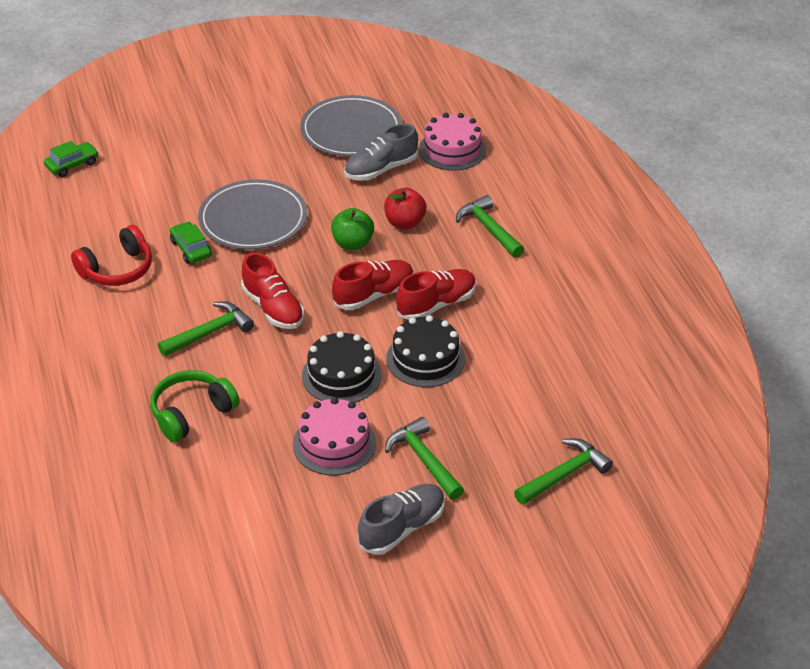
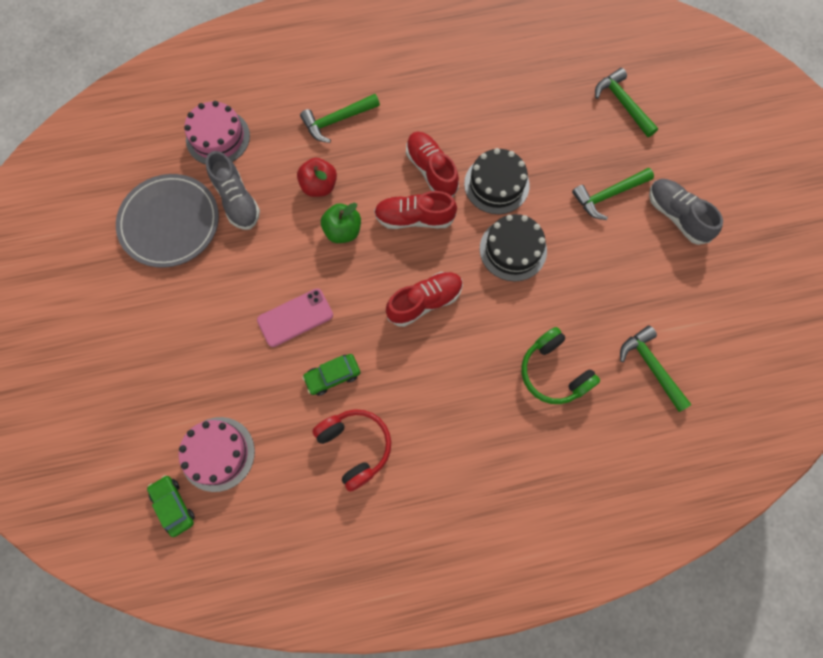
camera: 85 degrees left, 30 degrees up
(210, 333) = (453, 357): green hammer -> green hammer (651, 366)
(253, 219) = (295, 317): grey plate -> pink phone
(334, 443) = (590, 259): pink cake -> pink cake (217, 454)
(374, 295) = (414, 218): red shoe -> red shoe turned 60 degrees counterclockwise

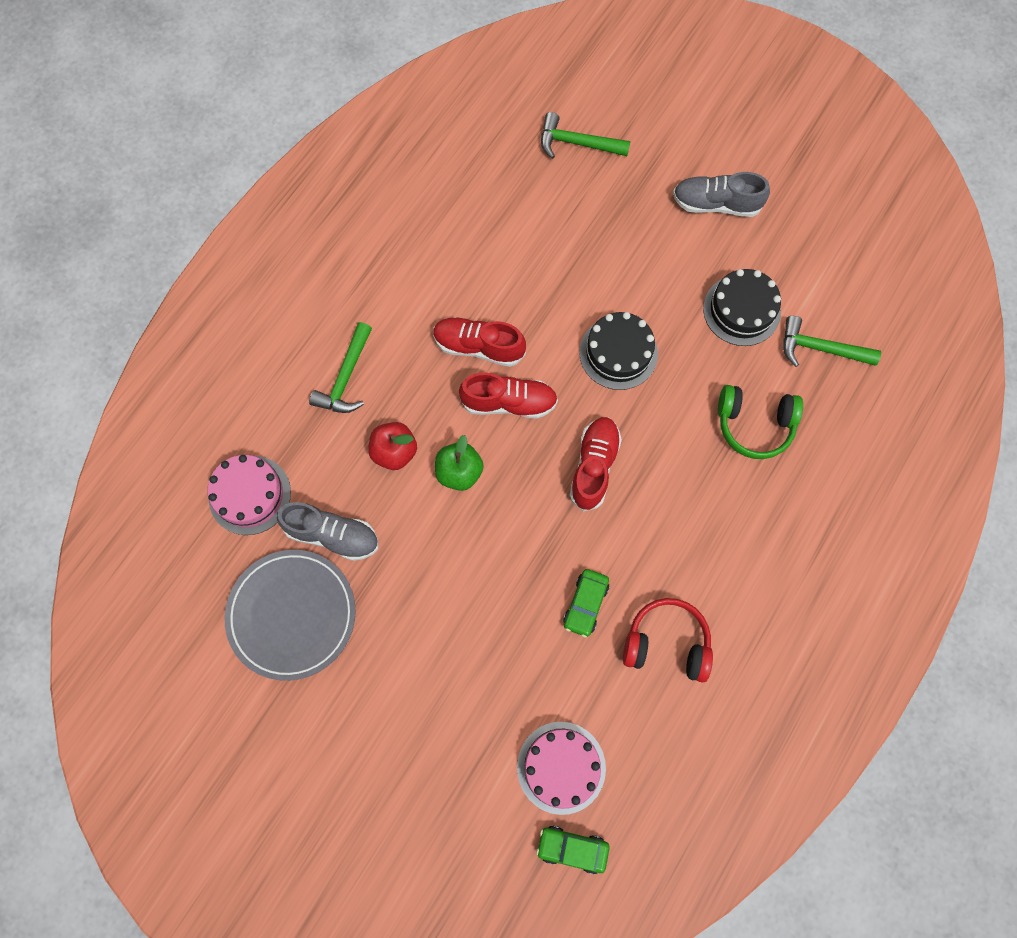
camera: 45 degrees left, 0 degrees up
(295, 317) = (500, 587): pink phone -> none
(414, 218) = (509, 402): red shoe -> red shoe turned 135 degrees counterclockwise
(496, 184) = (546, 308): black cake -> black cake (741, 310)
(608, 195) = (646, 235): green hammer -> none

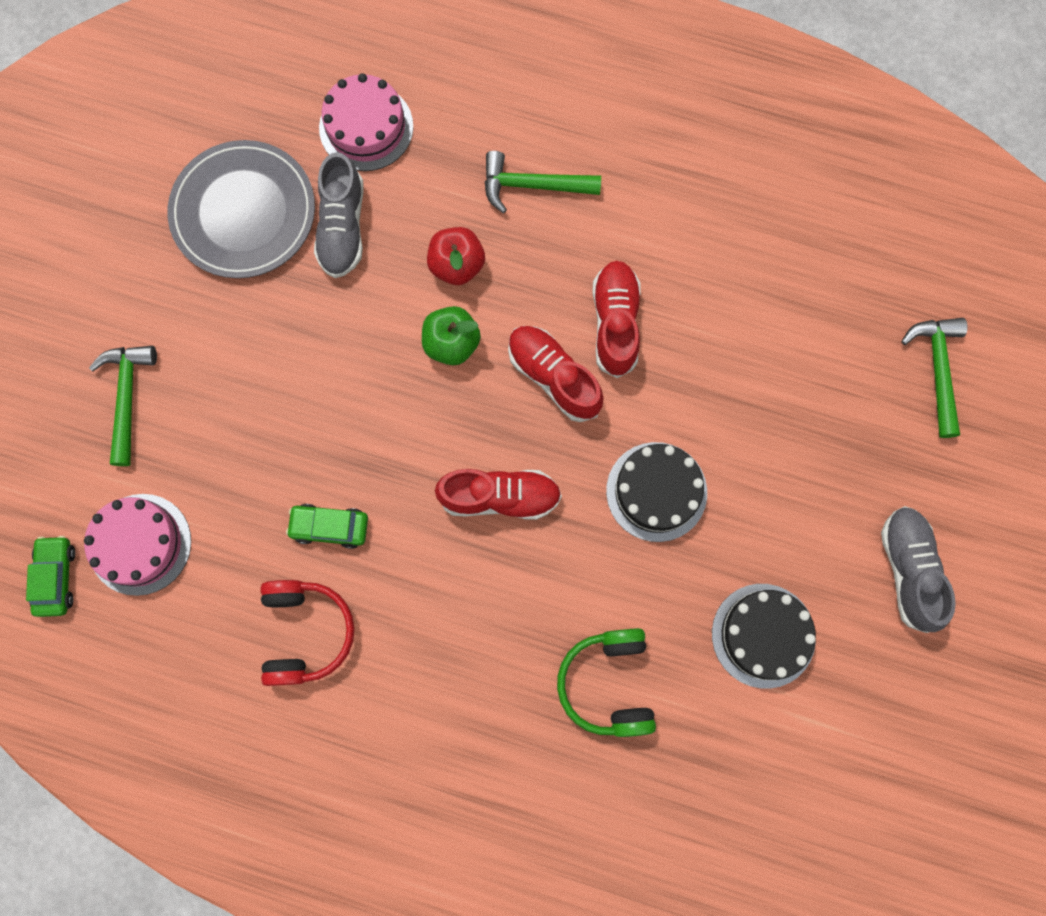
camera: 75 degrees right, 5 degrees up
(509, 402) = (553, 377): red shoe -> red shoe turned 150 degrees clockwise
(820, 348) = (740, 750): green hammer -> green hammer (127, 397)

